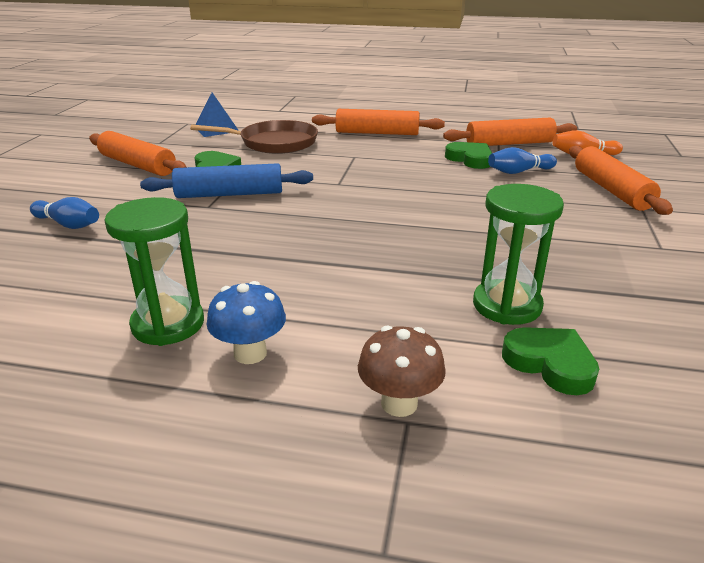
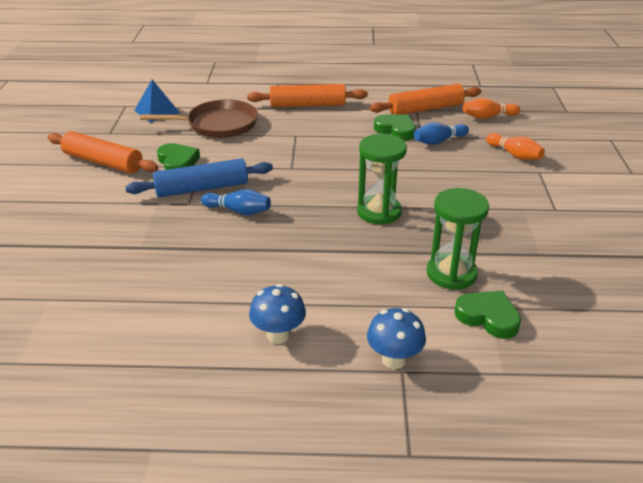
camera: 10 degrees left, 5 degrees up
(68, 224) = (75, 234): blue bowling pin -> blue bowling pin (238, 211)
(168, 324) = (207, 318): green hourglass -> green hourglass (379, 212)
(399, 403) = (394, 359): brown mushroom -> blue mushroom
(611, 190) = (514, 155): orange rolling pin -> orange bowling pin

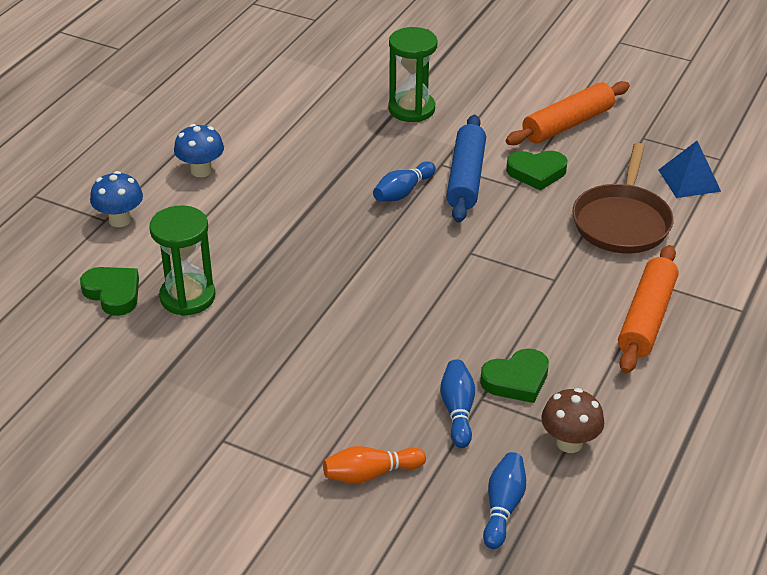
camera: 115 degrees right, 5 degrees up
(379, 212) = (328, 288): green hourglass -> green hourglass (411, 109)
(425, 109) = (569, 442): orange rolling pin -> brown mushroom
(488, 117) = (503, 507): orange bowling pin -> blue bowling pin
(488, 317) = (113, 293): green heart -> green heart turned 105 degrees counterclockwise

